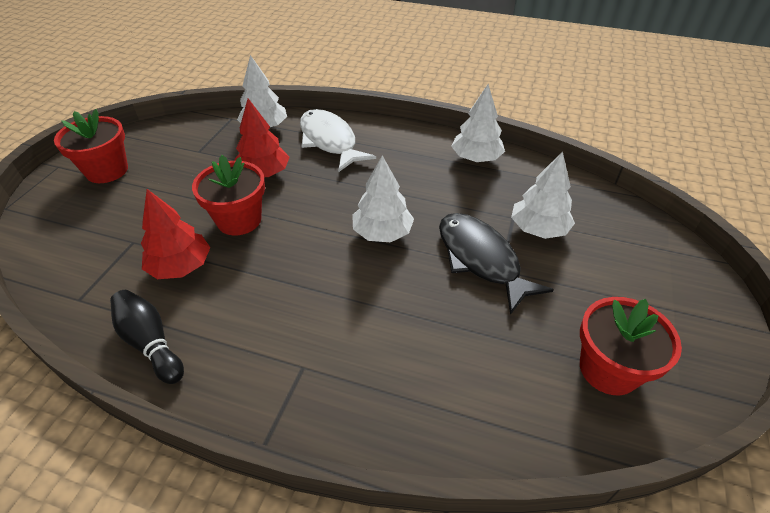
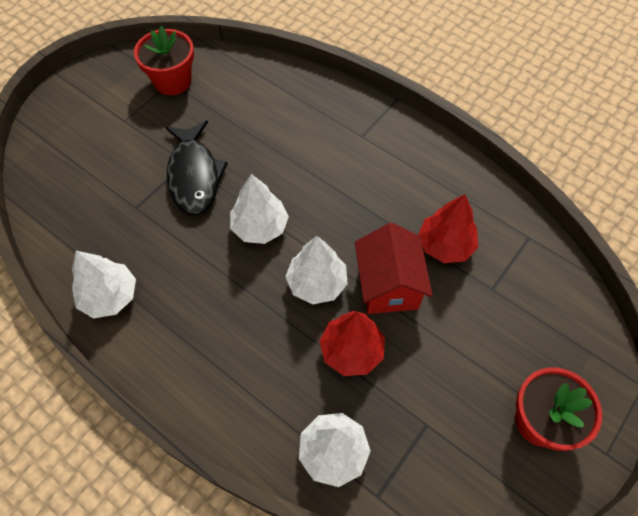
camera: 160 degrees left, 15 degrees up
(151, 343) = (465, 182): black bowling pin -> none
(239, 220) = (388, 285): red flower pot -> red house
(329, 141) = (258, 388): white fish -> none
(538, 229) = (125, 188): white tree -> white tree (317, 283)

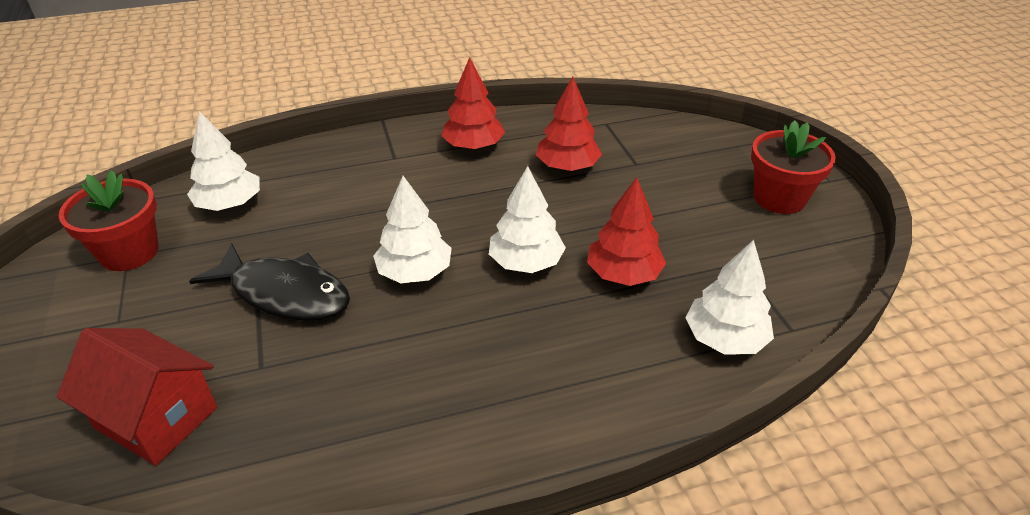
camera: 55 degrees left, 20 degrees down
(109, 296) = (360, 452): white tree -> white tree (230, 204)
(388, 285) = (575, 218): red house -> red house (157, 417)
(416, 171) = (473, 146): none -> red tree

